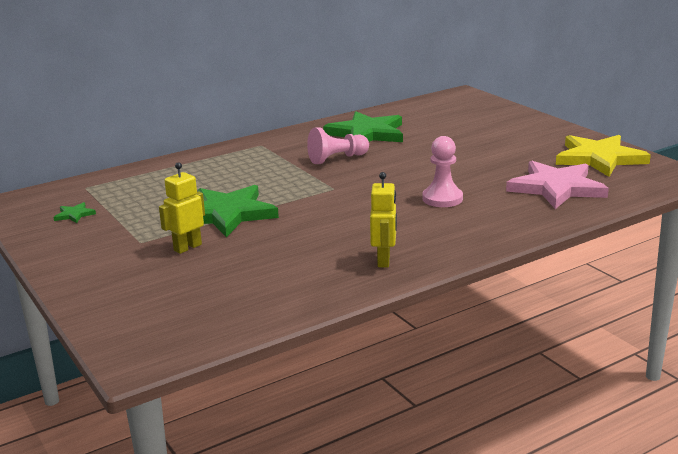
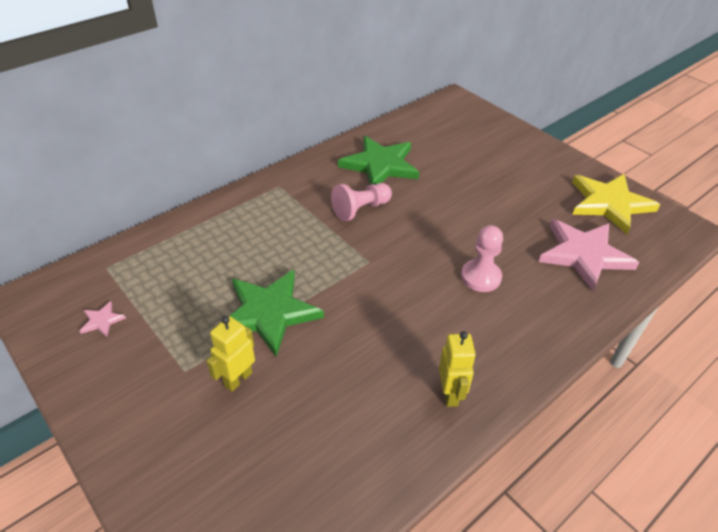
camera: 10 degrees left, 20 degrees up
(74, 215) = (102, 321): green star -> pink star

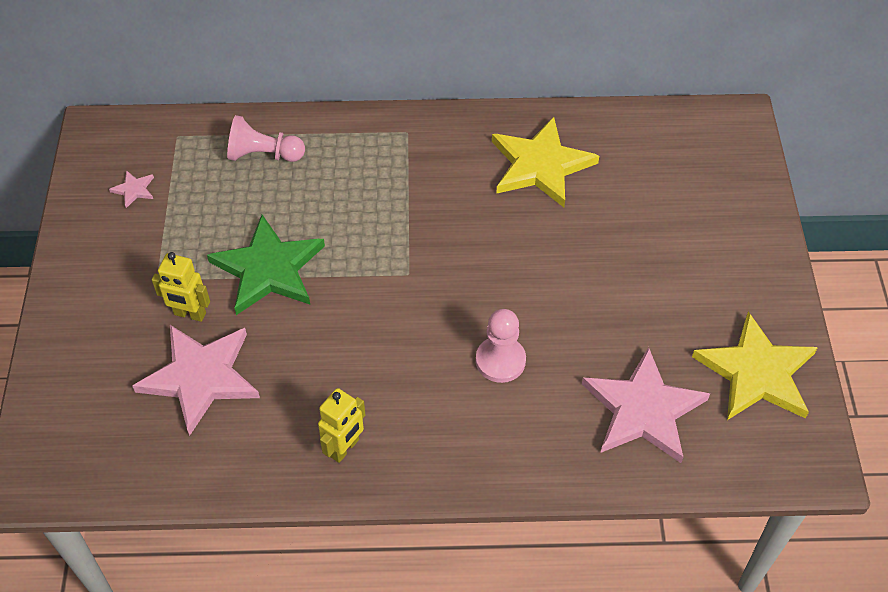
camera: 40 degrees right, 10 degrees up
(238, 379) = (190, 314): yellow robot -> yellow robot turned 150 degrees counterclockwise
(293, 418) = (200, 377): none -> pink star
(360, 209) = (461, 209): pink pawn -> pink pawn (263, 155)
(380, 165) = (540, 165): green star -> yellow star

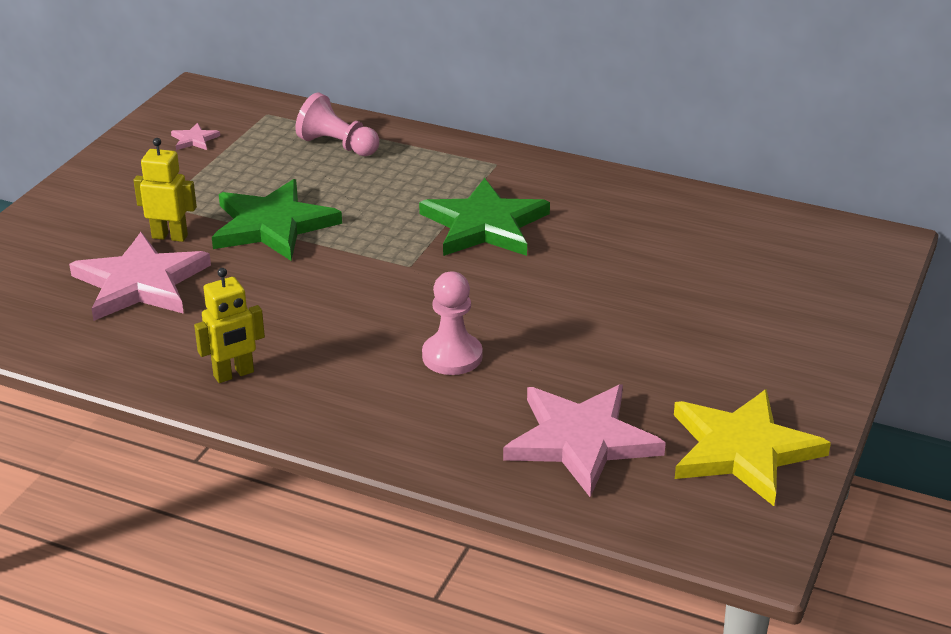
camera: 25 degrees right, 20 degrees down
(190, 314) = (170, 236): yellow robot -> yellow robot turned 150 degrees clockwise
(439, 206) = (484, 225): none -> green star
(540, 165) = (620, 221): yellow star -> none

